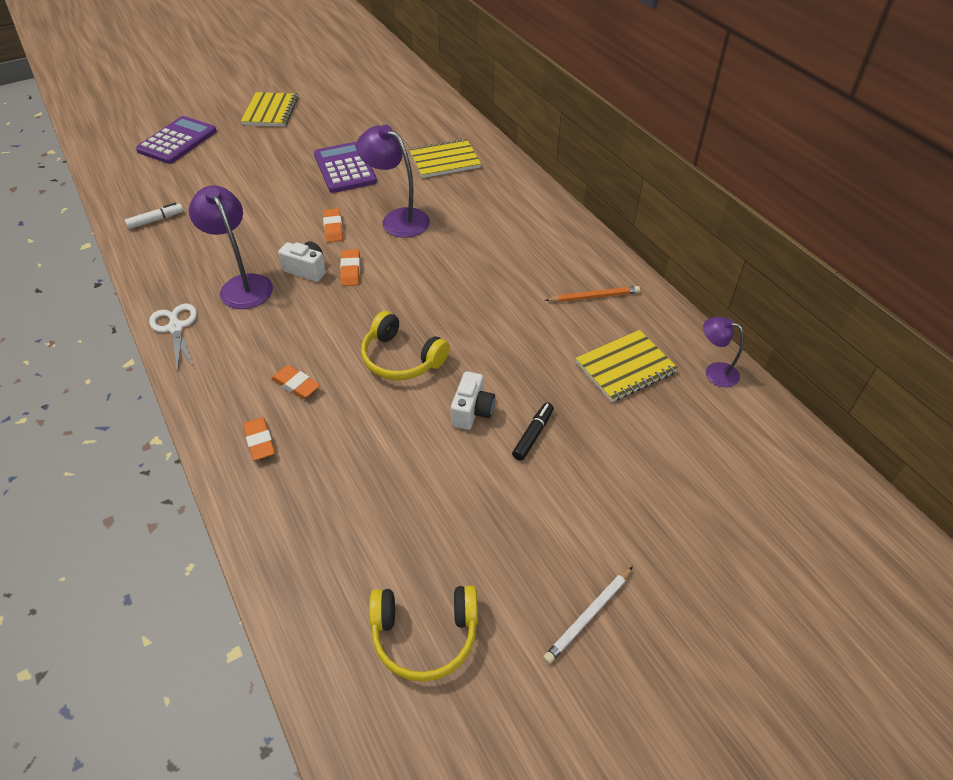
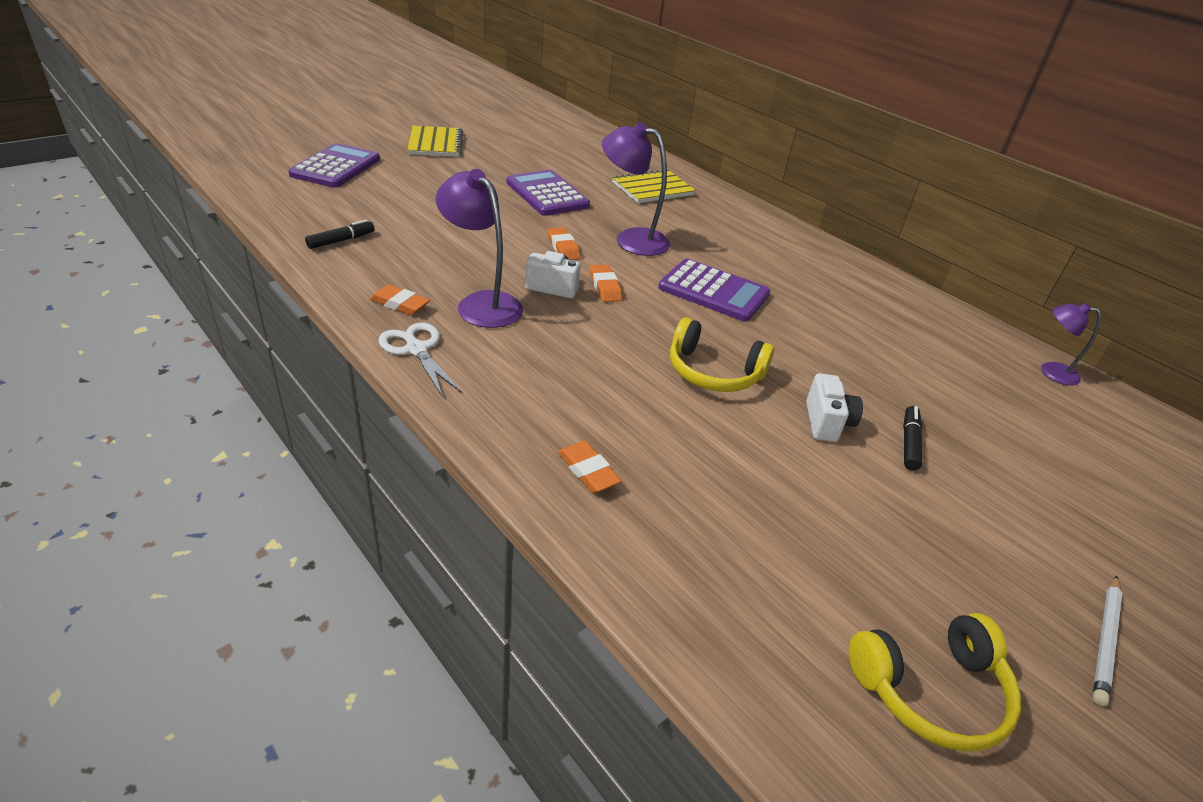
camera: 15 degrees left, 10 degrees down
(155, 220) = (341, 240): white marker -> black marker
(296, 384) = (602, 405): orange eraser -> orange eraser (400, 304)
(443, 277) = (713, 291): none -> purple calculator
(594, 297) = (883, 307): orange pencil -> none
(625, 367) = (960, 371): yellow notebook -> none

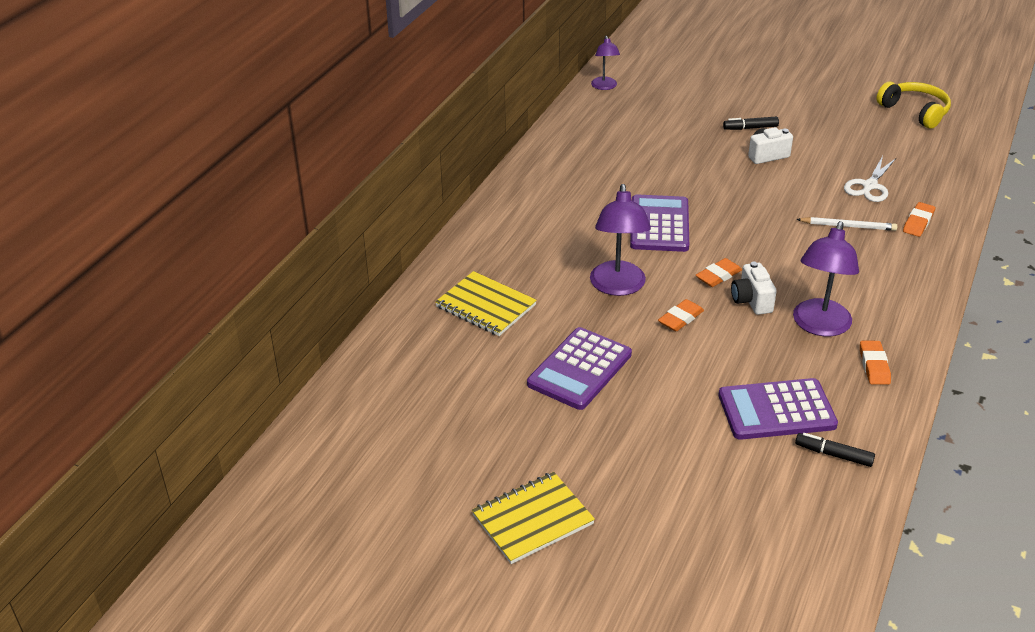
camera: 110 degrees left, 0 degrees up
(336, 167) = (696, 564): purple calculator -> purple calculator (776, 410)
(416, 349) = (910, 330): white scissors -> white scissors (869, 186)
(713, 372) = (768, 202): yellow headphones -> none
(1105, 640) = (830, 75): white pencil -> white pencil (848, 226)

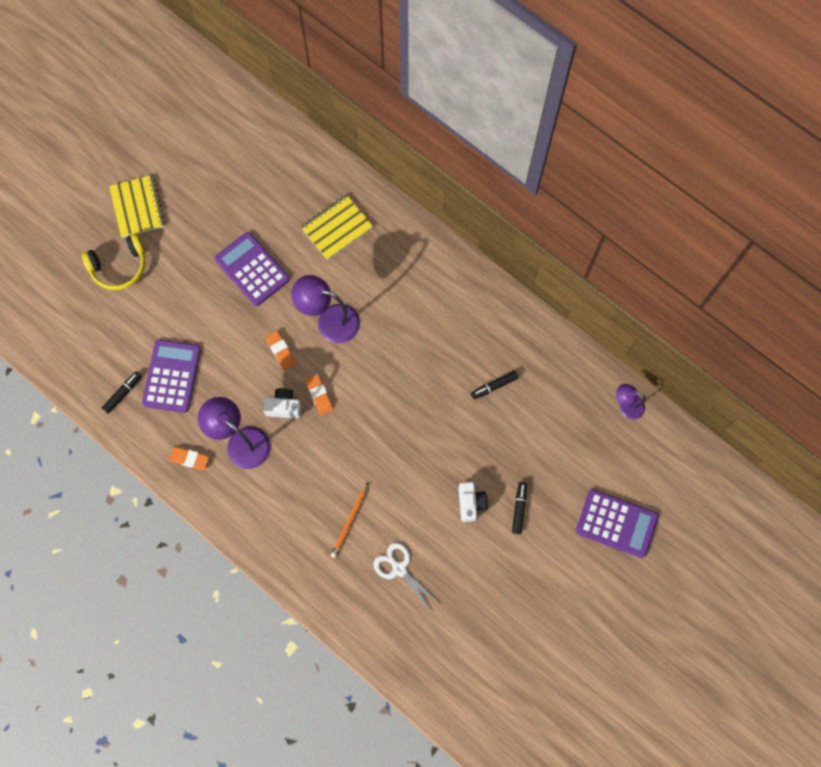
camera: 105 degrees right, 35 degrees up
(630, 160) = (494, 386): none -> black marker
(659, 224) = (396, 377): purple calculator -> purple calculator (616, 523)
(848, 226) = (349, 521): white pencil -> orange pencil
(915, 112) = (507, 677): yellow headphones -> yellow headphones (119, 267)
(918, 222) = (337, 581): orange eraser -> none

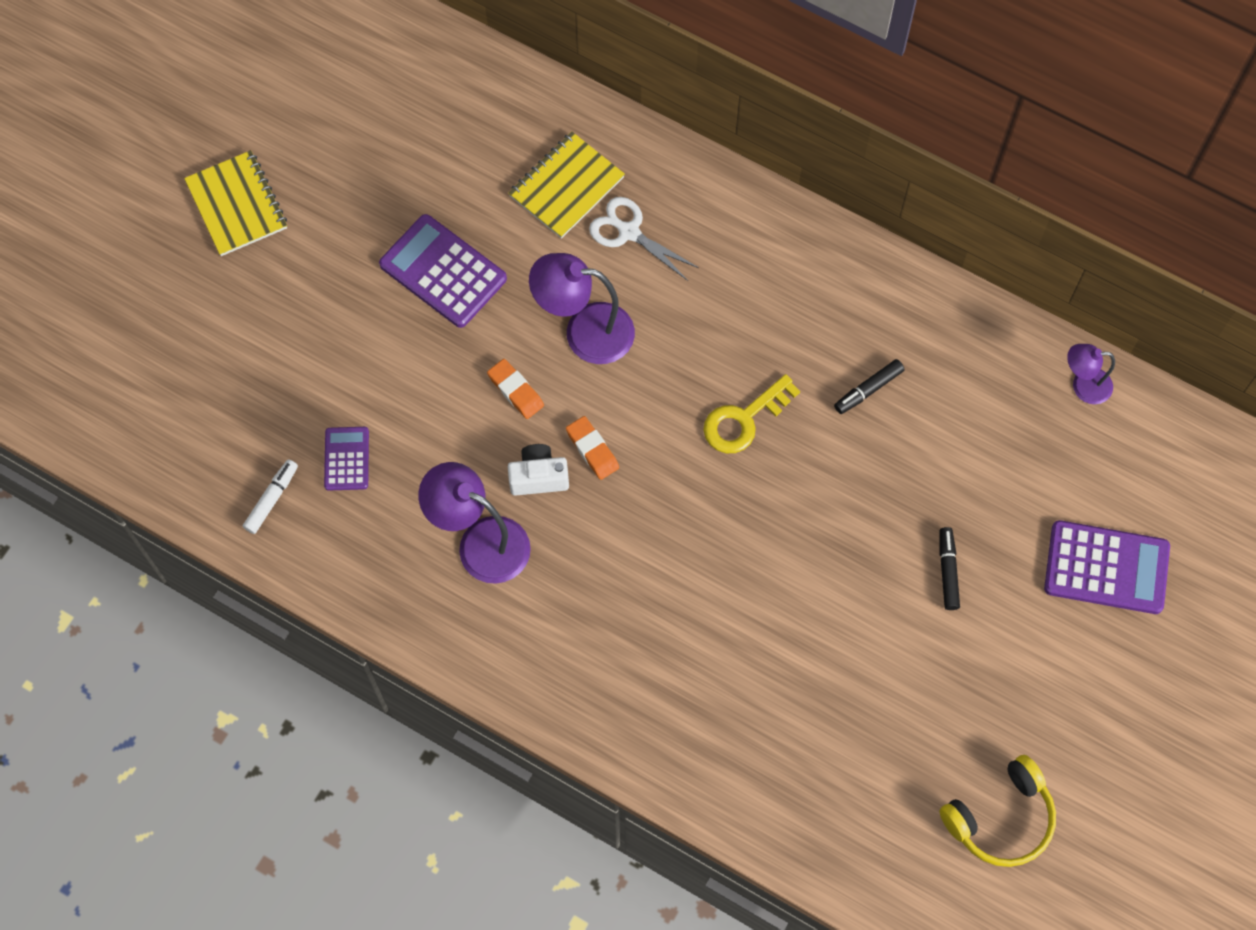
camera: 10 degrees left, 5 degrees down
(119, 267) = (226, 302): yellow headphones -> yellow headphones (1000, 818)
(123, 393) = (271, 499): black marker -> white marker
(172, 376) = (347, 459): purple calculator -> purple calculator, size x0.57
(189, 459) = (402, 583): orange eraser -> none
(349, 521) = (681, 637): orange pencil -> none
(399, 569) = (777, 697): white scissors -> white scissors (629, 232)
(414, 392) = (743, 420): none -> yellow key
(470, 503) = (869, 576): white camera -> none

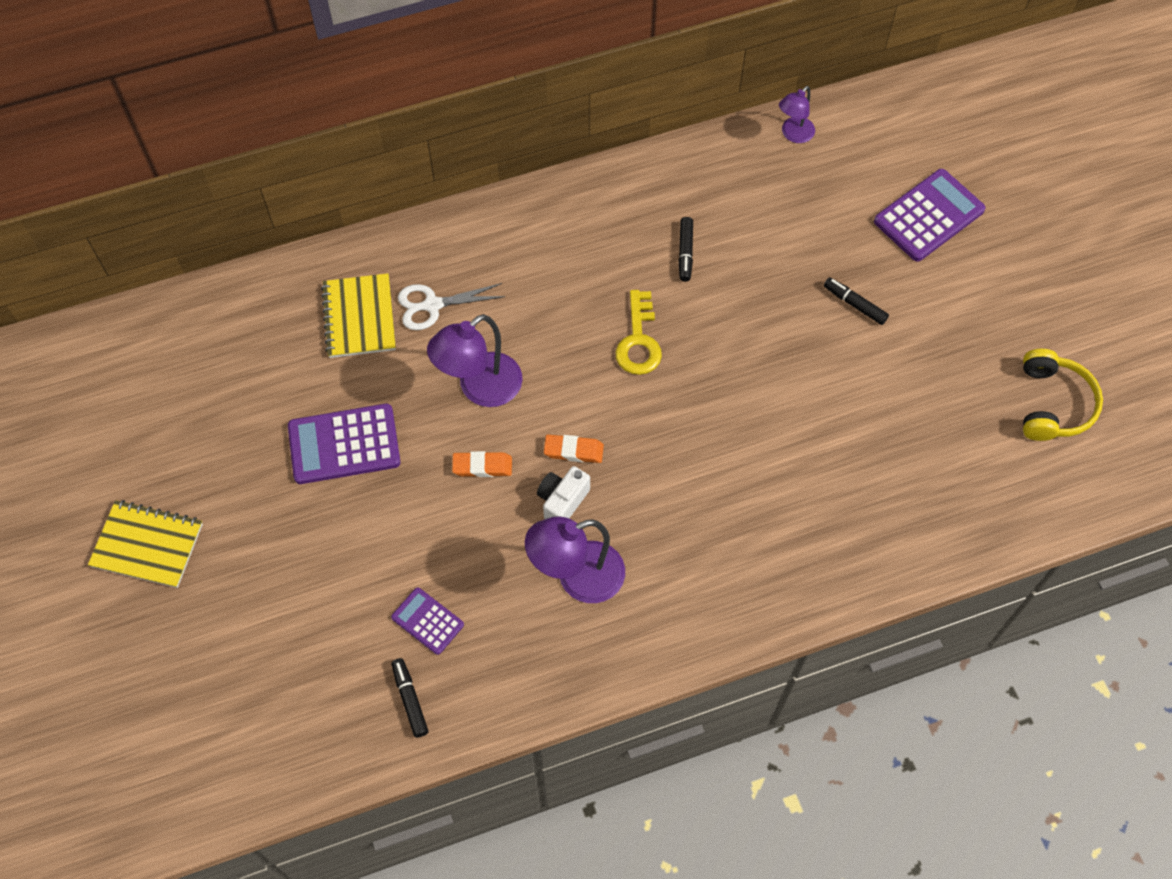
camera: 50 degrees left, 5 degrees down
(271, 499) = (410, 700): white marker -> black marker

